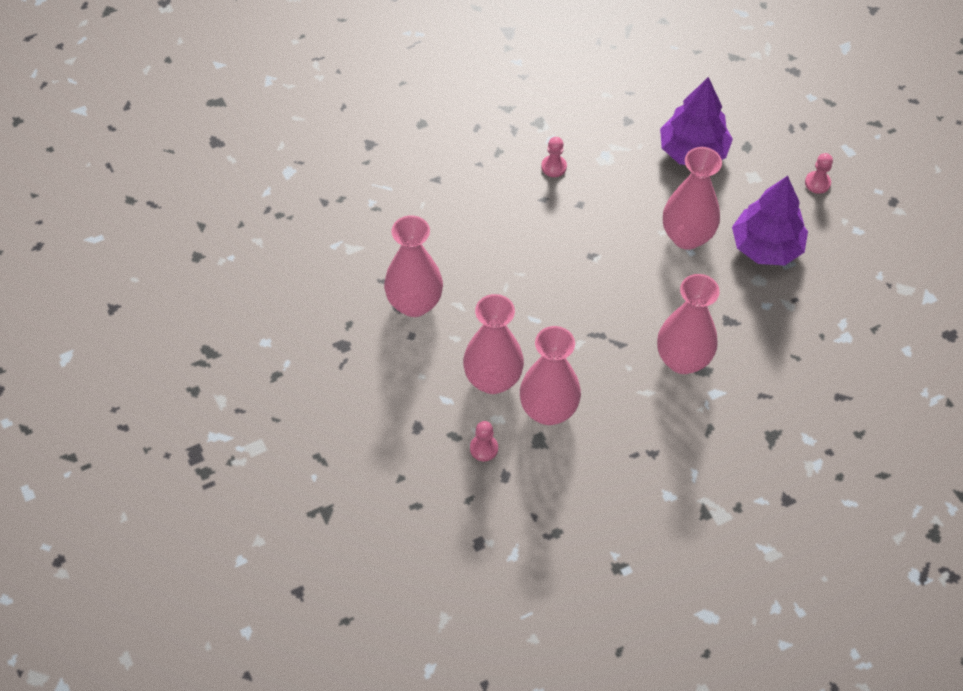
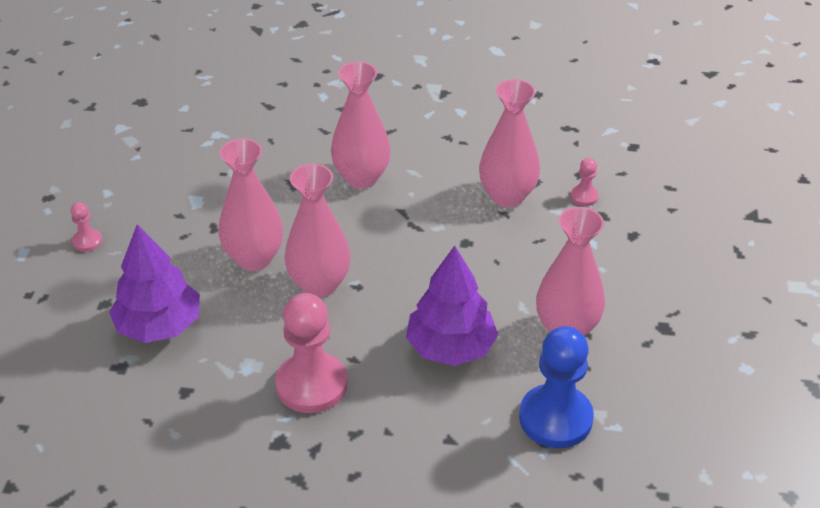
camera: 145 degrees left, 15 degrees down
(378, 229) = (555, 418): none -> blue pawn
(492, 379) = (538, 237): pink vase -> pink vase (319, 284)
(554, 167) = (311, 385): pink pawn -> pink pawn, size x2.18
(766, 246) = (196, 217): purple tree -> purple tree (450, 347)

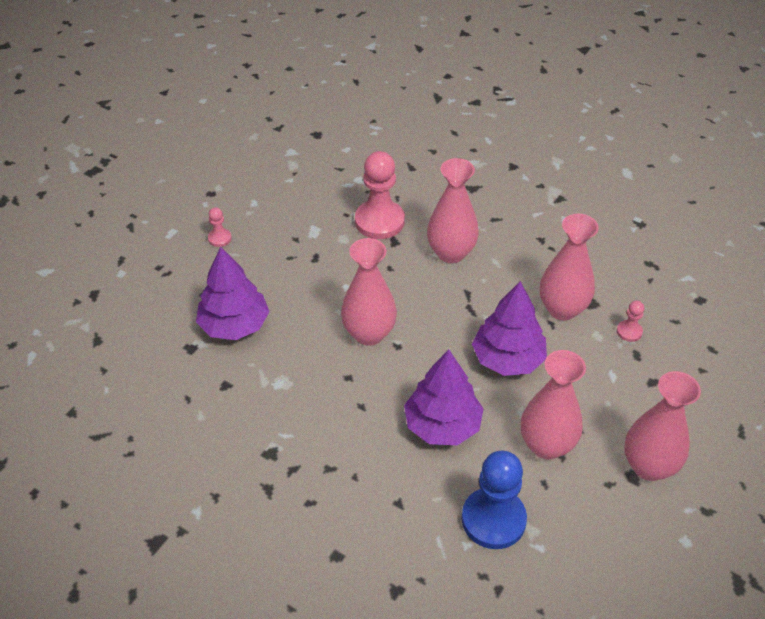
camera: 25 degrees right, 5 degrees up
(254, 258) = (332, 294): pink vase -> pink vase (648, 466)
(311, 385) = (318, 415): pink pawn -> pink pawn (379, 221)
(480, 261) = (508, 359): none -> purple tree

